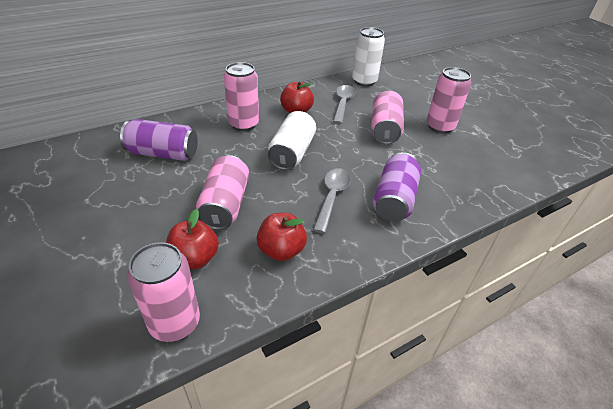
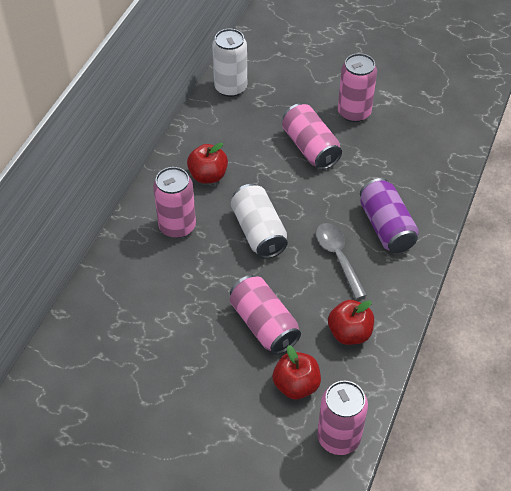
camera: 35 degrees left, 10 degrees up
(163, 153) = (145, 312): purple can -> none
(343, 103) = (241, 136): grey spoon -> none

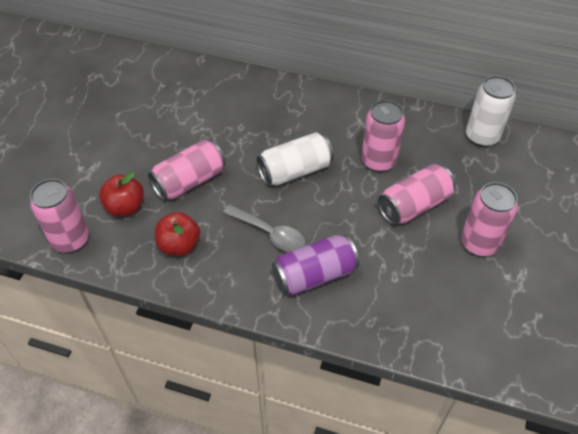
camera: 85 degrees right, 0 degrees up
(177, 226) = (294, 115): pink can -> pink can (378, 161)
(208, 176) = (358, 130): red apple -> none
(338, 257) = (270, 234): grey spoon -> grey spoon turned 60 degrees clockwise

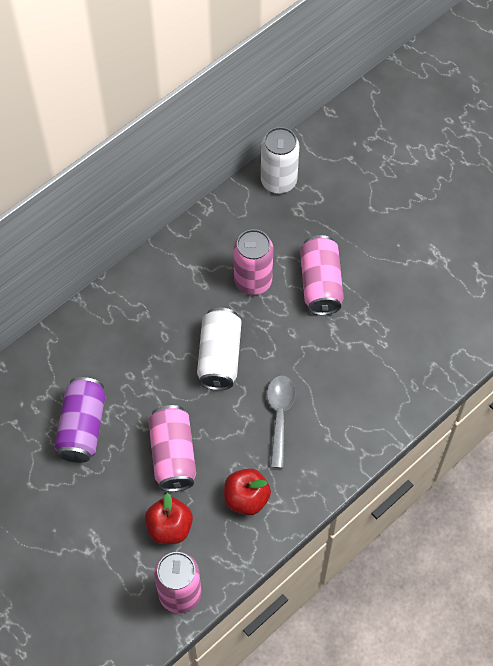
camera: 60 degrees left, 10 degrees up
(270, 234) = (280, 416): grey spoon -> grey spoon turned 60 degrees counterclockwise
(314, 275) = (345, 403): purple can -> purple can (82, 427)
(479, 243) = (388, 260): pink can -> none

